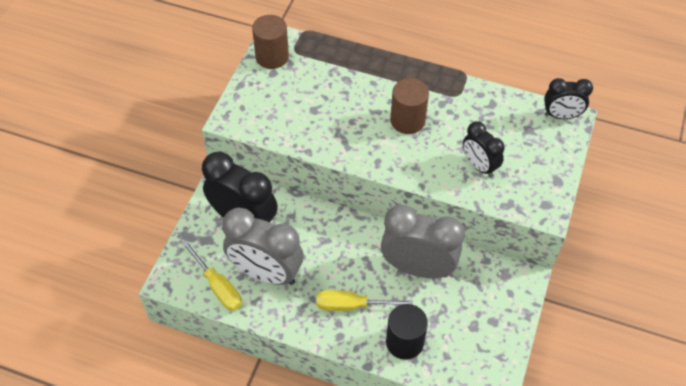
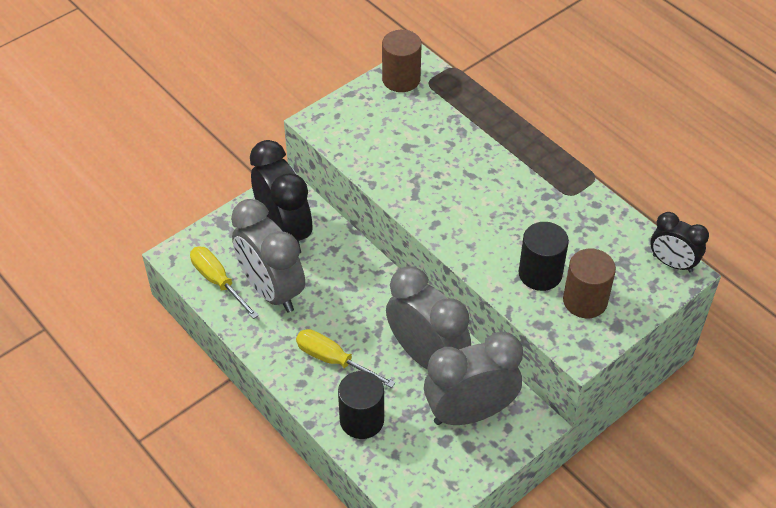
camera: 30 degrees right, 5 degrees down
(218, 286) = (218, 281): yellow screwdriver -> yellow screwdriver turned 150 degrees clockwise
(407, 120) = (496, 197): brown cylinder -> brown cylinder (585, 301)
(477, 295) = (470, 412): none -> grey clock
(479, 166) = (540, 273): black clock -> black cylinder

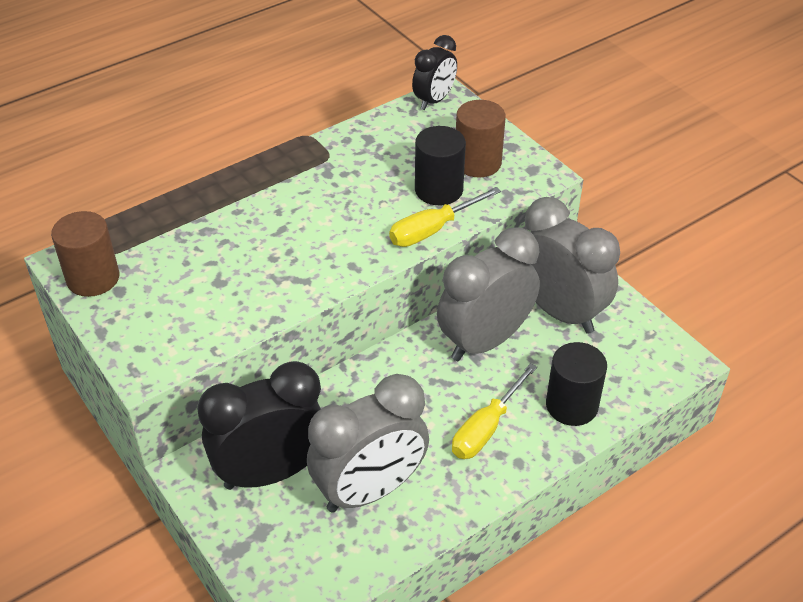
camera: 85 degrees left, 5 degrees down
(218, 281) = (345, 554): yellow screwdriver -> yellow screwdriver (433, 230)
(470, 412) = (560, 311): grey clock -> grey clock turned 150 degrees clockwise

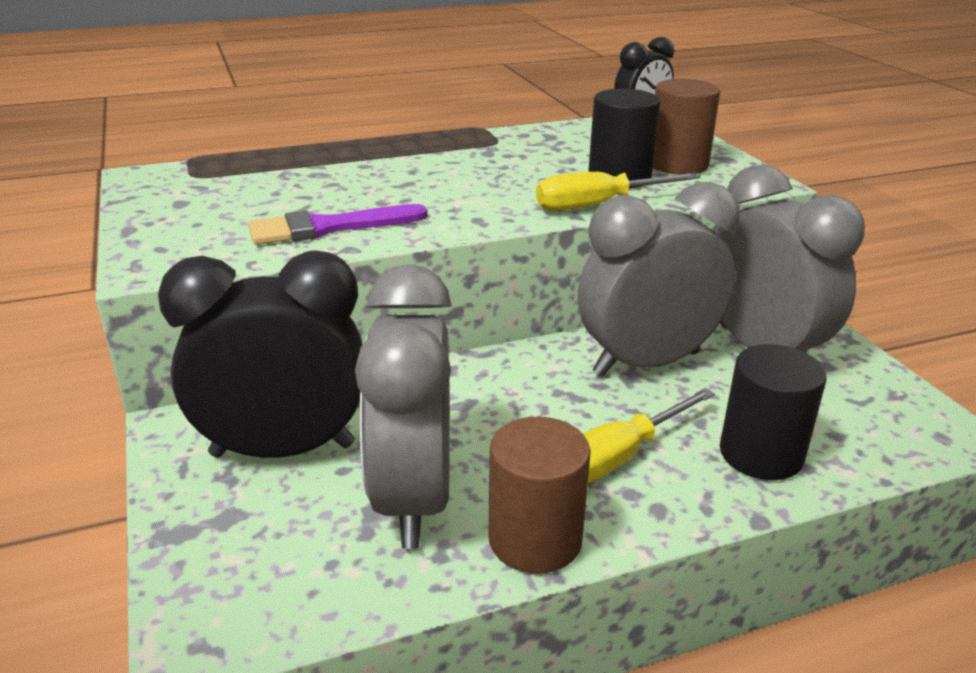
camera: 15 degrees right, 15 degrees down
(93, 278) = (159, 190): brown cylinder -> brown cylinder (535, 539)
(249, 298) = (329, 227): none -> purple brush
(370, 490) = (413, 498): grey clock -> grey clock turned 105 degrees clockwise

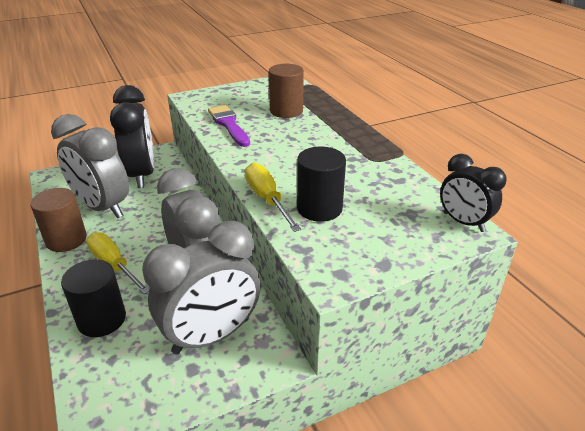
camera: 85 degrees right, 5 degrees up
(413, 498) = (102, 207): grey clock -> grey clock turned 135 degrees counterclockwise
(677, 164) = (356, 236): brown cylinder -> brown cylinder (286, 111)

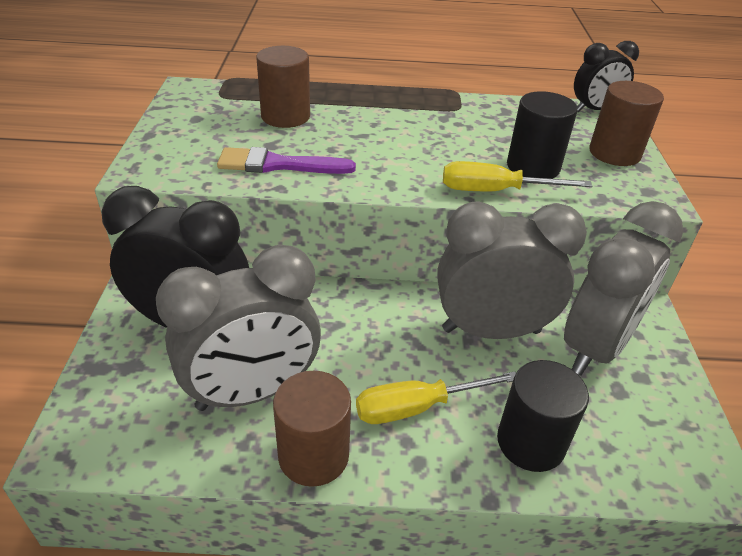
camera: 65 degrees left, 5 degrees up
(212, 335) = (595, 347): grey clock -> grey clock turned 45 degrees clockwise
(390, 245) = (614, 153): none -> brown cylinder

